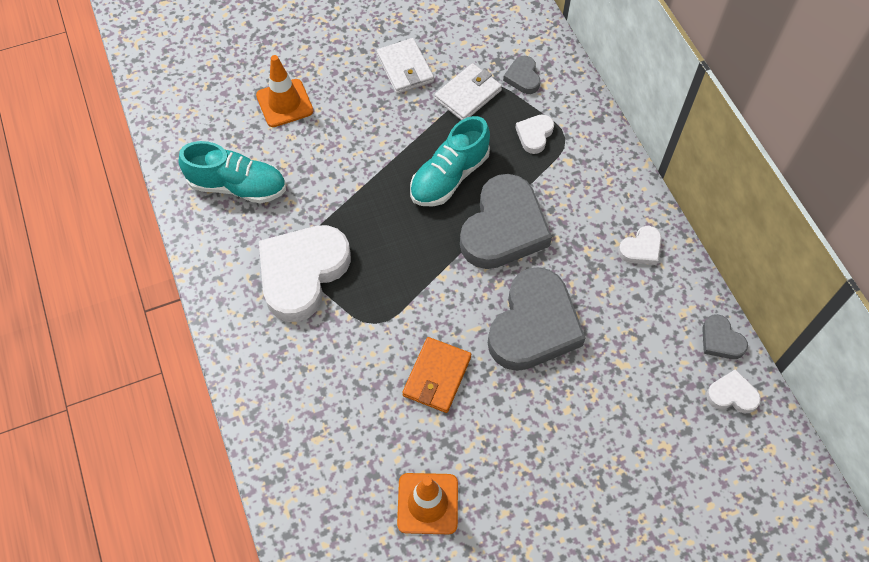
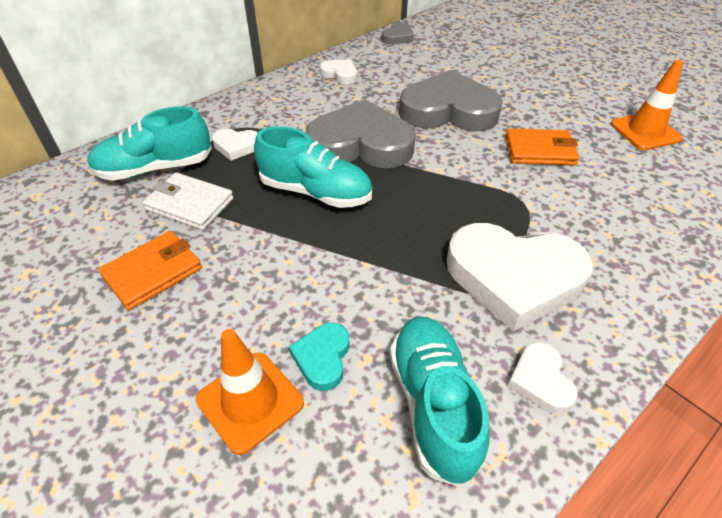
camera: 110 degrees left, 15 degrees down
(295, 142) = (322, 358): none -> turquoise heart
(405, 68) = (153, 272): white wallet -> orange wallet
(523, 77) = (155, 168): grey heart -> turquoise shoe
(732, 395) = (436, 30): white heart -> white heart (540, 380)

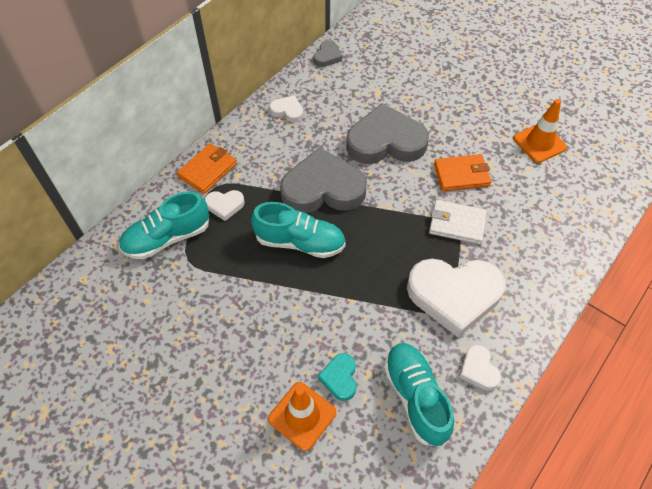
camera: 10 degrees left, 10 degrees up
(153, 272) = (203, 332): orange wallet -> orange wallet (208, 170)
(190, 204) = (207, 268): white wallet -> white wallet (457, 224)

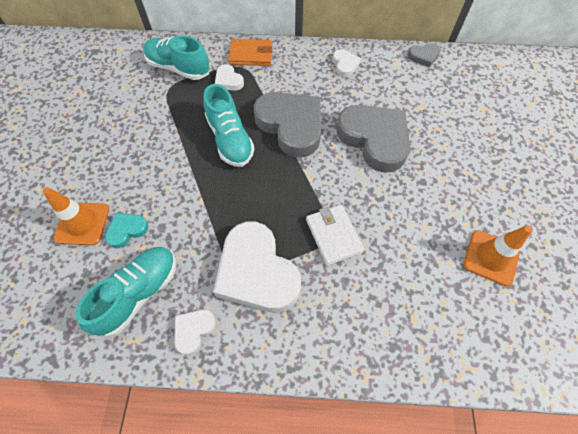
camera: 55 degrees right, 5 degrees up
(461, 175) = (390, 212): orange wallet -> none

